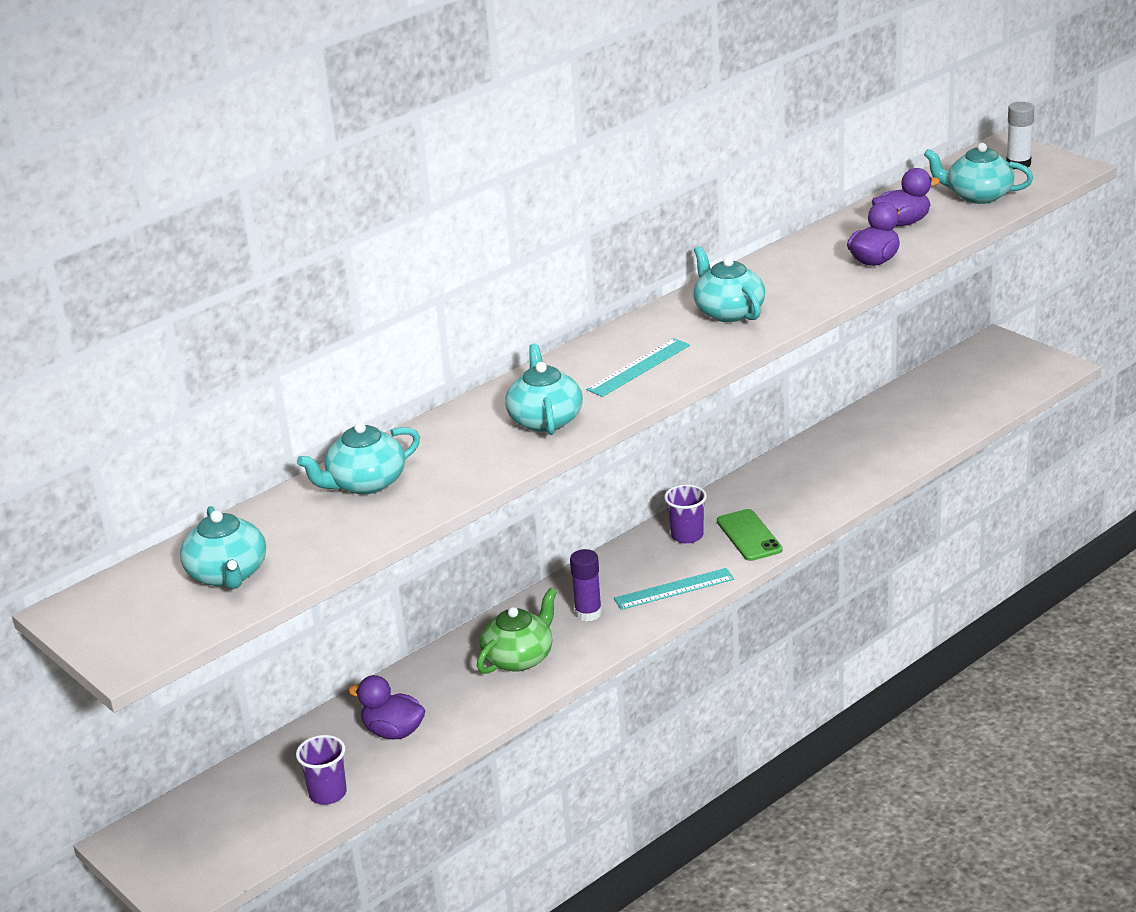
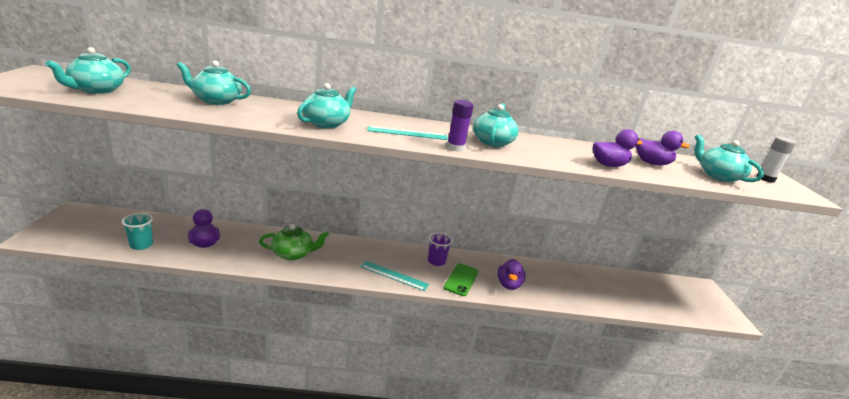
camera: 35 degrees right, 5 degrees down
(328, 793) = (141, 245): purple cup -> turquoise cup
(588, 613) = (347, 259): purple glue stick -> purple glue stick (455, 148)
(804, 501) = (508, 284): none -> purple duck

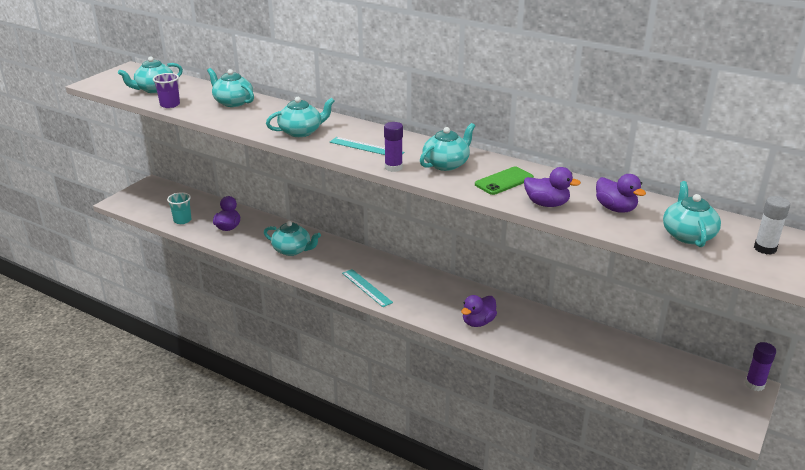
camera: 35 degrees right, 5 degrees up
(293, 254) = (292, 250): green teapot -> turquoise teapot
(436, 261) = (422, 284): purple cup -> purple cup (170, 105)
(461, 279) = (430, 306): green phone -> green phone (504, 181)
(704, 284) = (754, 384): none -> purple glue stick

